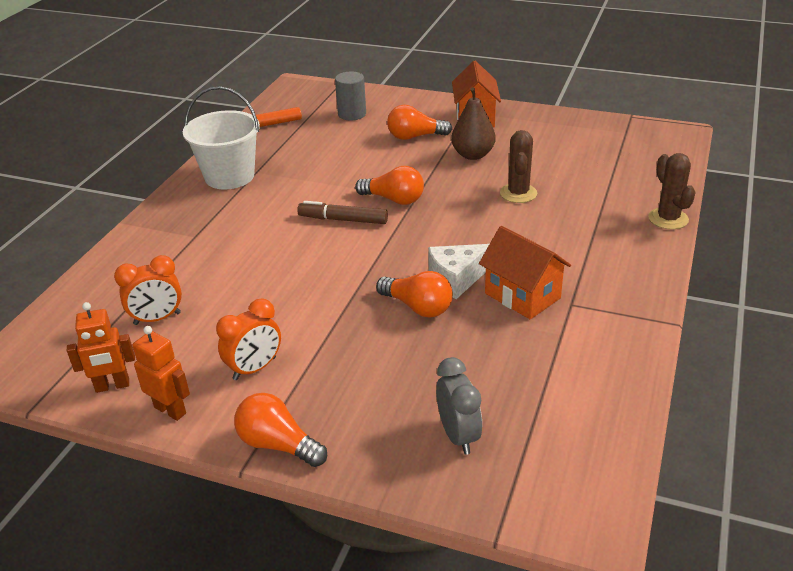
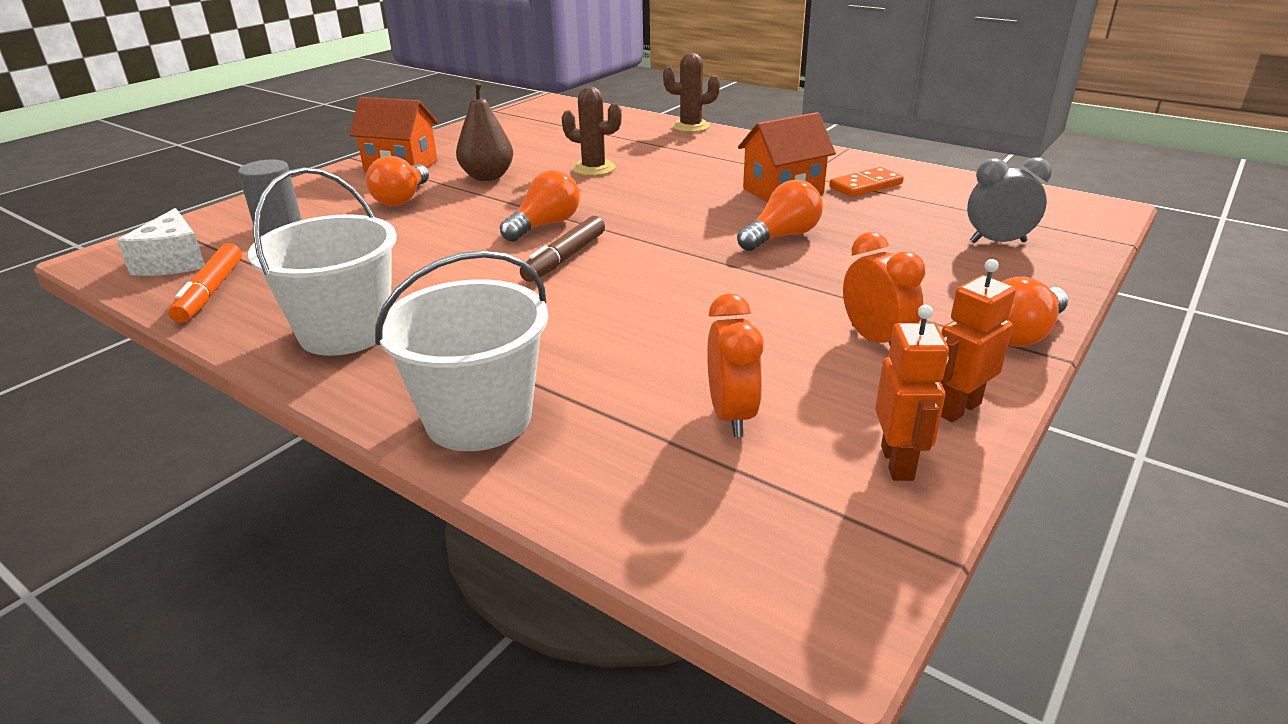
camera: 75 degrees left, 5 degrees down
(150, 239) = (478, 418): none -> white bucket
(456, 279) = (738, 214): white cheese -> white cheese (174, 262)
(565, 344) = (866, 186): none -> orange domino

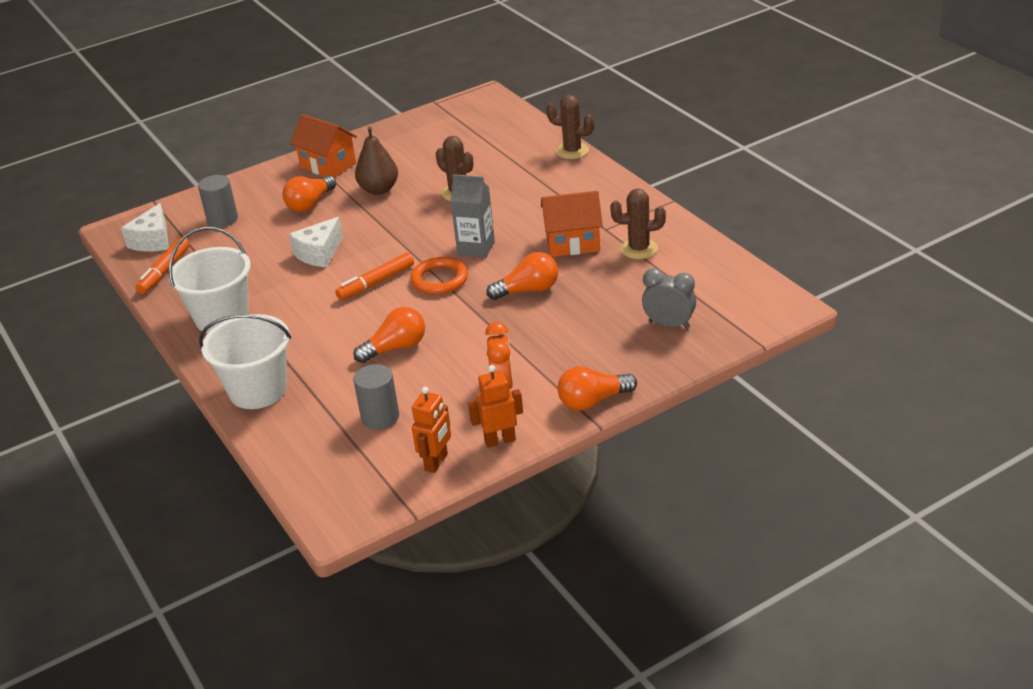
camera: 25 degrees right, 5 degrees up
(454, 241) = (319, 253): none -> white cheese
(544, 225) = (384, 249): orange light bulb -> orange light bulb (395, 348)
(565, 258) = (376, 282): brown marker -> orange marker
(652, 243) = (439, 279): none -> orange ring
(667, 209) = (476, 248): none -> grey carton
(731, 415) = (380, 417): orange clock -> grey cylinder
(866, 186) = (639, 249): orange domino -> brown cactus

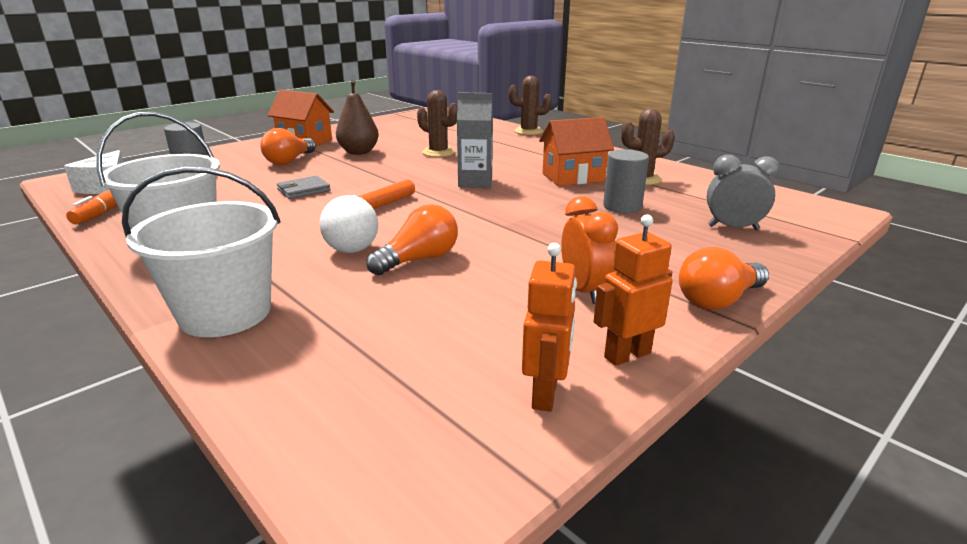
camera: 15 degrees left, 10 degrees down
(319, 253) = (304, 190): white cheese -> grey wallet
(348, 334) = (352, 250): none -> white ball
(380, 417) = (424, 336): grey cylinder -> grey cylinder (622, 206)
(439, 279) = (447, 204): orange ring -> none
(528, 290) = (552, 208): orange light bulb -> none

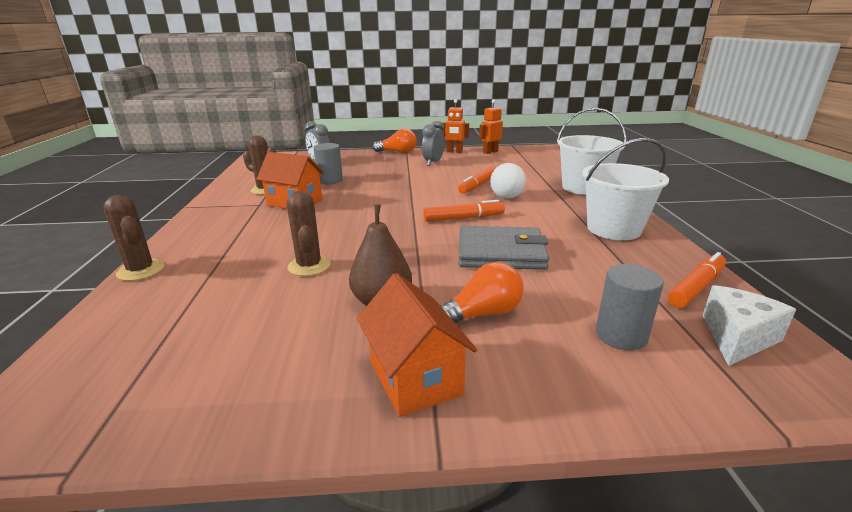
camera: 140 degrees left, 0 degrees up
(304, 190) = (500, 252): grey wallet -> grey wallet, size x1.91
(419, 260) = (478, 185): orange light bulb -> orange marker
(475, 182) = (361, 218): grey carton -> none
(584, 291) = (433, 162): orange clock -> grey clock

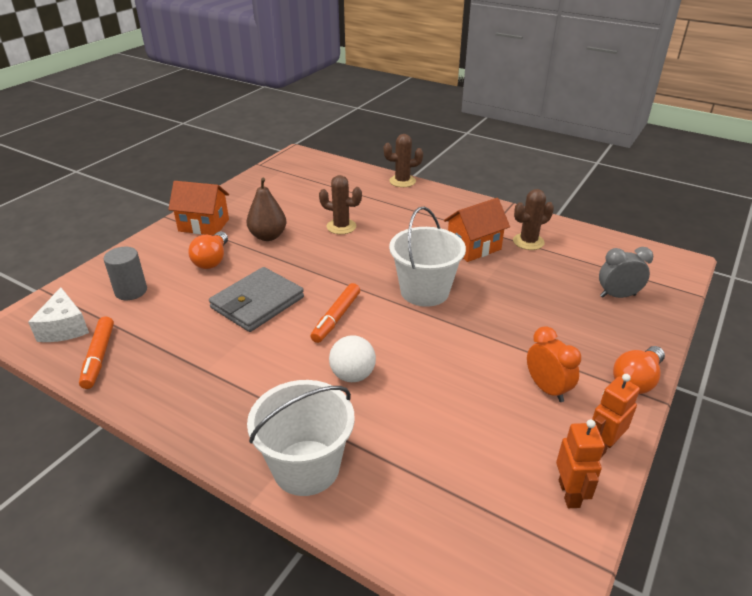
camera: 125 degrees right, 10 degrees up
(330, 180) = (529, 282): grey cylinder -> none
(433, 162) = (547, 389): grey clock -> orange clock
(478, 185) = (412, 377): orange marker -> none
(613, 229) = (202, 392): white bucket -> white bucket (424, 291)

